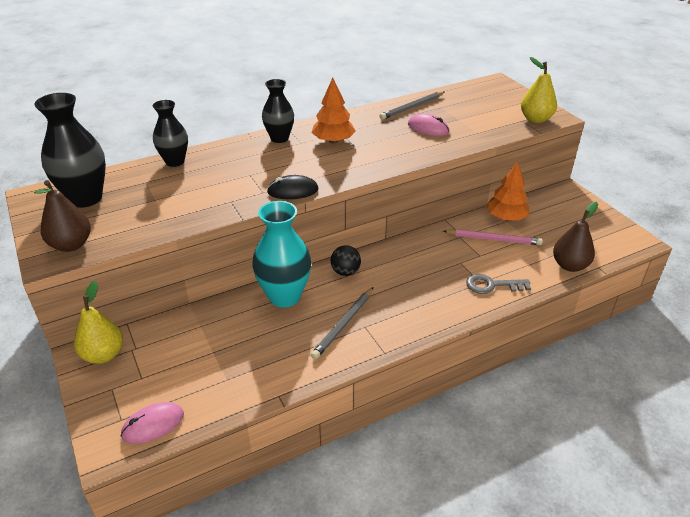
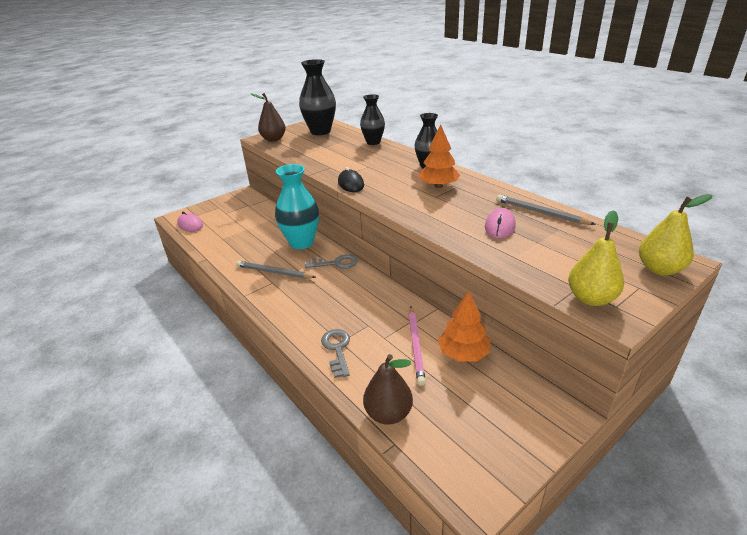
camera: 80 degrees right, 5 degrees down
(103, 355) = (243, 199): yellow pear -> yellow pear (659, 269)
(345, 272) = (336, 263): black ball -> grey key

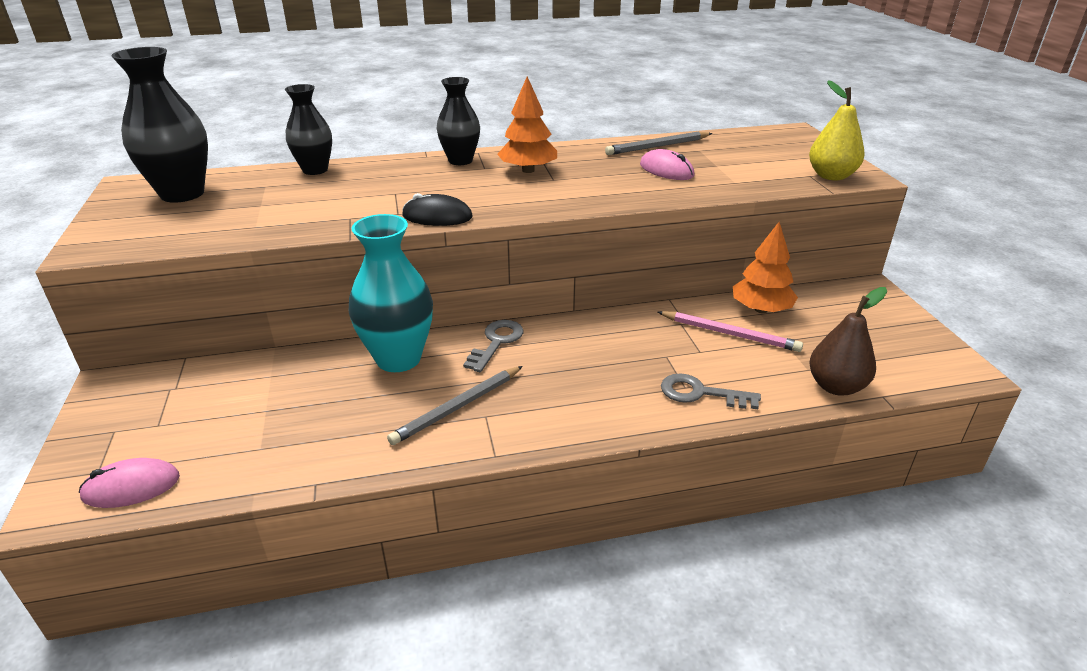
camera: 65 degrees left, 0 degrees up
(273, 139) = (124, 238): brown pear -> none
(659, 269) = (801, 141): yellow pear -> none

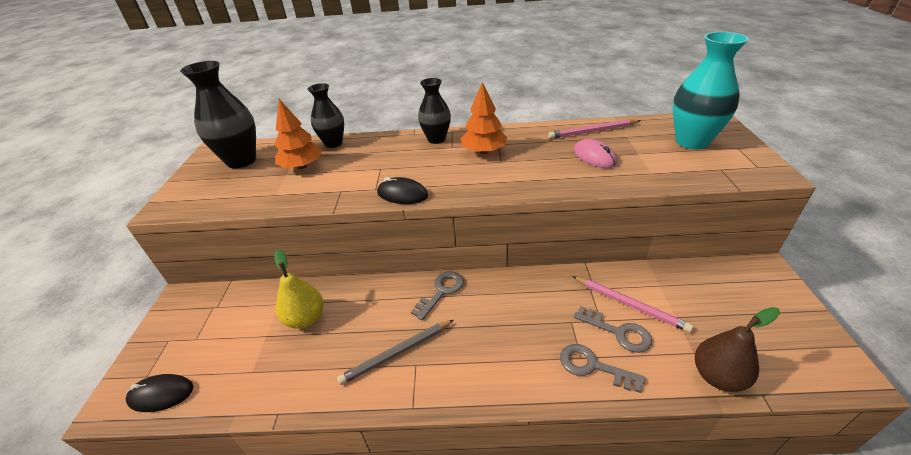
camera: 15 degrees right, 5 degrees up
(131, 487) = (161, 394): pink mouse -> black mouse
(398, 359) = (367, 299): turquoise vase -> turquoise vase (691, 142)
(658, 146) = (592, 131): grey pencil -> pink pencil
(722, 360) = (618, 332): none -> grey key
(761, 309) = (661, 281): orange tree -> orange tree (302, 166)
(831, 176) = (741, 171): yellow pear -> yellow pear (305, 318)

